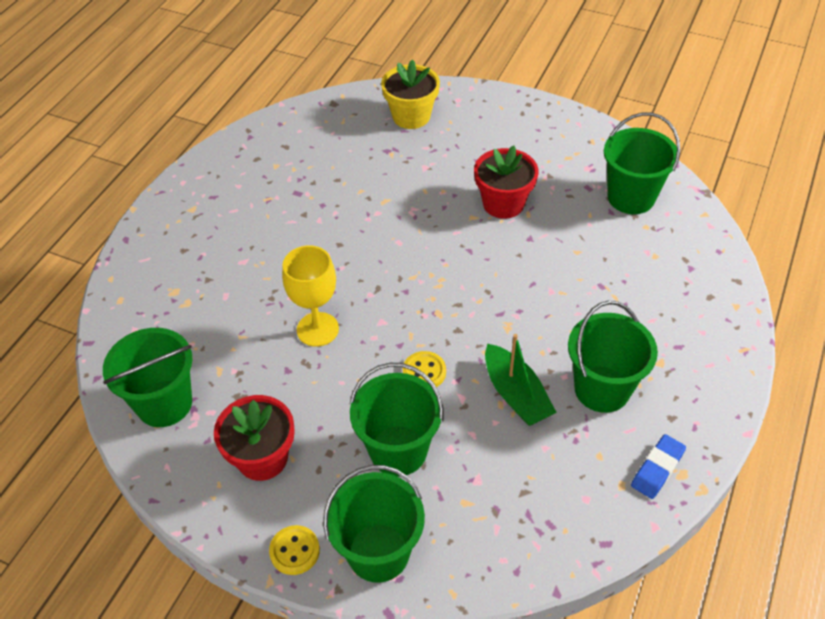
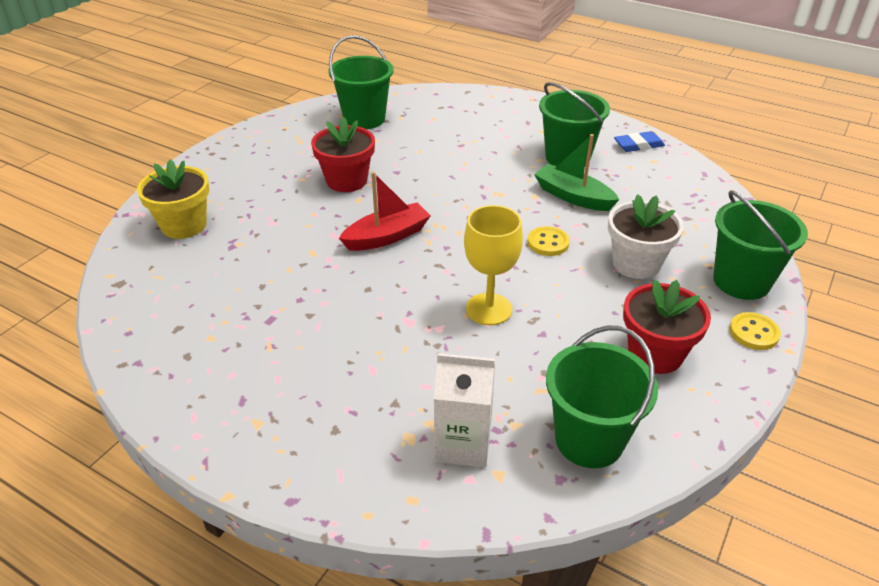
camera: 85 degrees left, 10 degrees down
(165, 323) = (463, 444): none -> white carton
(398, 450) = (636, 264): green bucket -> white flower pot
(415, 246) = (387, 236): none -> red boat
(516, 394) = (573, 197): green boat -> green boat turned 120 degrees counterclockwise
(657, 469) = (638, 145): blue eraser -> blue eraser turned 60 degrees counterclockwise

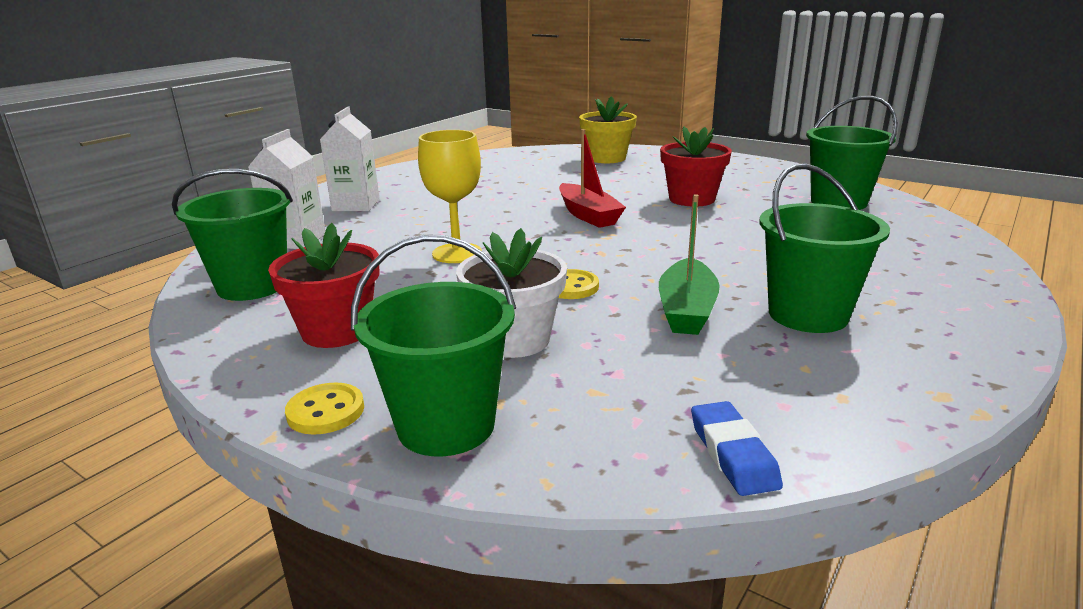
camera: 95 degrees right, 15 degrees down
(334, 420) = (356, 205): none -> white carton
(573, 197) = (686, 310): green boat -> green boat turned 150 degrees clockwise
(638, 145) = (900, 387): blue eraser -> blue eraser (733, 454)

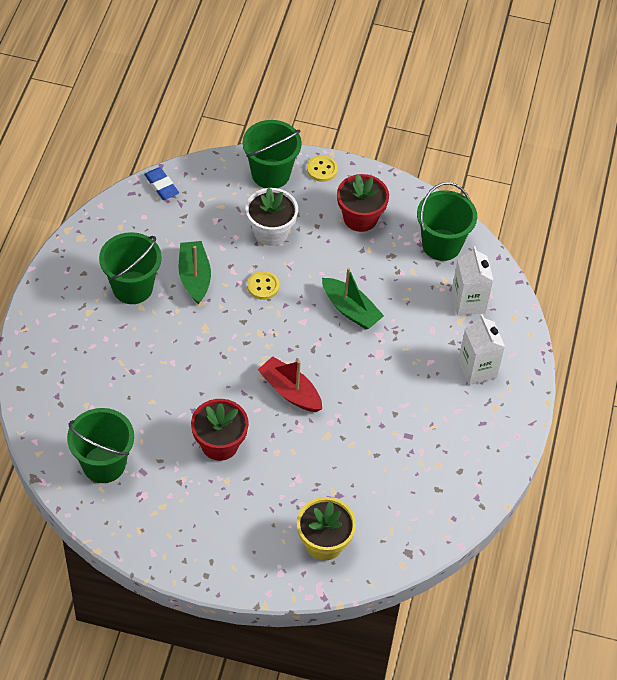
camera: 155 degrees right, 30 degrees up
(457, 253) = (350, 310): yellow goblet -> green boat

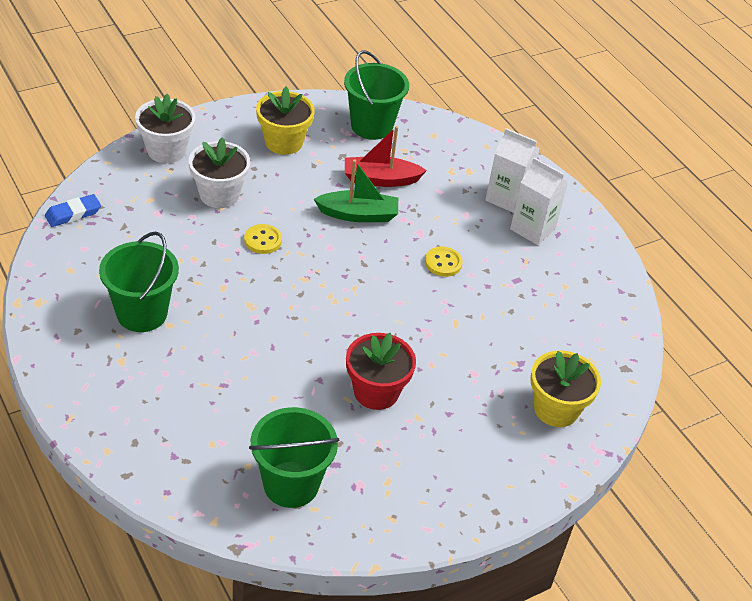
camera: 45 degrees left, 10 degrees down
(161, 186) = (73, 214): blue eraser -> blue eraser turned 45 degrees counterclockwise
(194, 277) = (192, 269): green boat -> none
(270, 174) = (166, 150): green bucket -> white flower pot
(290, 391) = (384, 308): red boat -> red boat (380, 179)
(322, 169) = (208, 124): yellow button -> yellow button (443, 263)
(360, 218) = (283, 142): red flower pot -> yellow flower pot
(468, 302) = (441, 155): white carton -> white carton (532, 229)

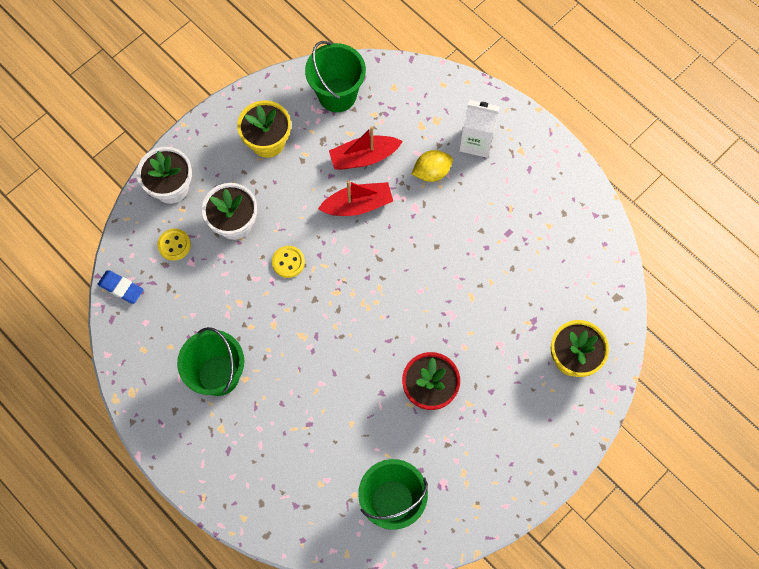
camera: 10 degrees left, 25 degrees up
(73, 214) = (121, 288): blue eraser -> blue eraser turned 75 degrees clockwise
(358, 214) = (357, 205): green boat -> red boat
(443, 263) = (443, 235): yellow button -> yellow button (174, 245)
(449, 209) = (431, 172): none -> yellow lemon
(532, 229) = (507, 170): white carton -> none

